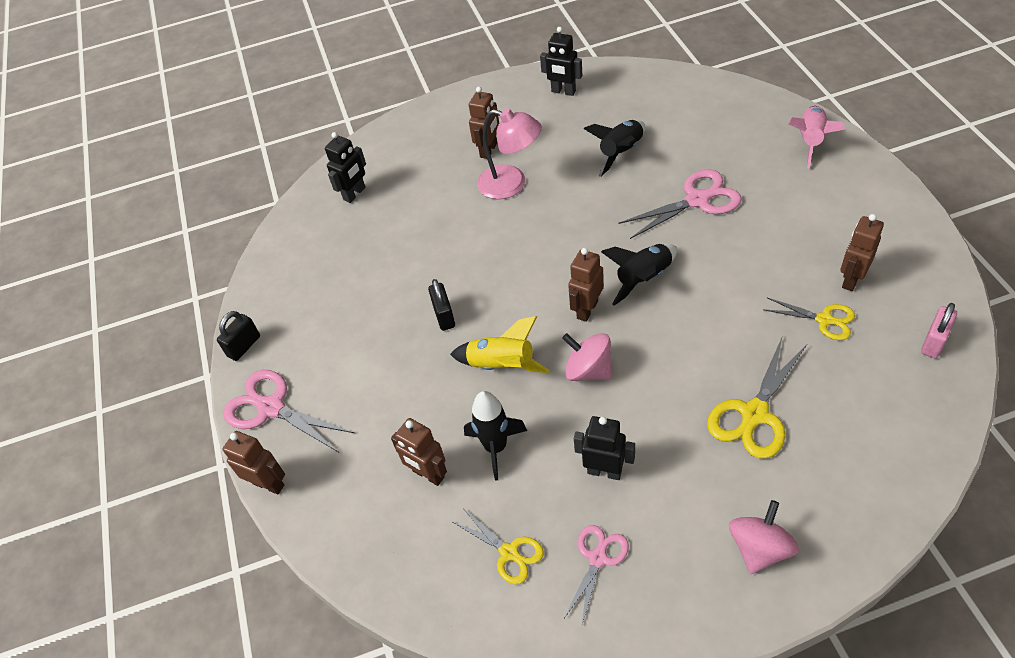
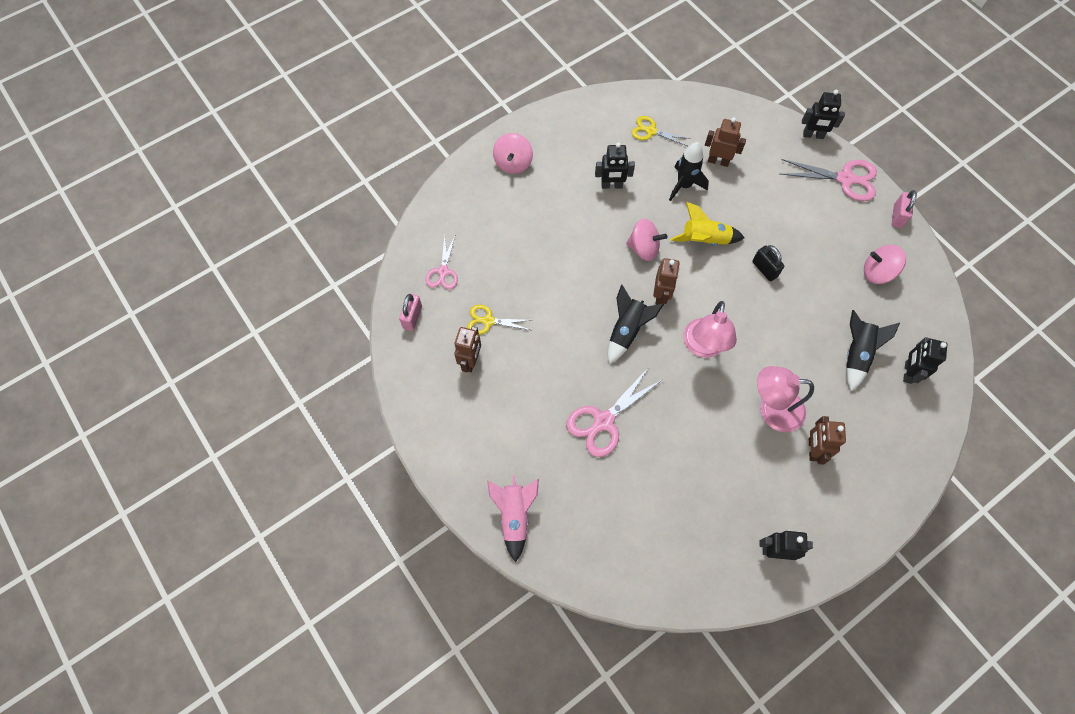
camera: 155 degrees right, 15 degrees up
(244, 346) = (897, 216): black padlock -> pink padlock
(269, 484) = (813, 135): brown robot -> black robot
(316, 288) = (877, 272): none -> pink spinning top
(558, 249) = (703, 347): none -> pink lamp
(597, 558) = (601, 139): pink scissors -> pink scissors (443, 271)
(621, 153) = (686, 468): black rocket -> black rocket (856, 354)
(754, 414) = (527, 240): yellow scissors -> none

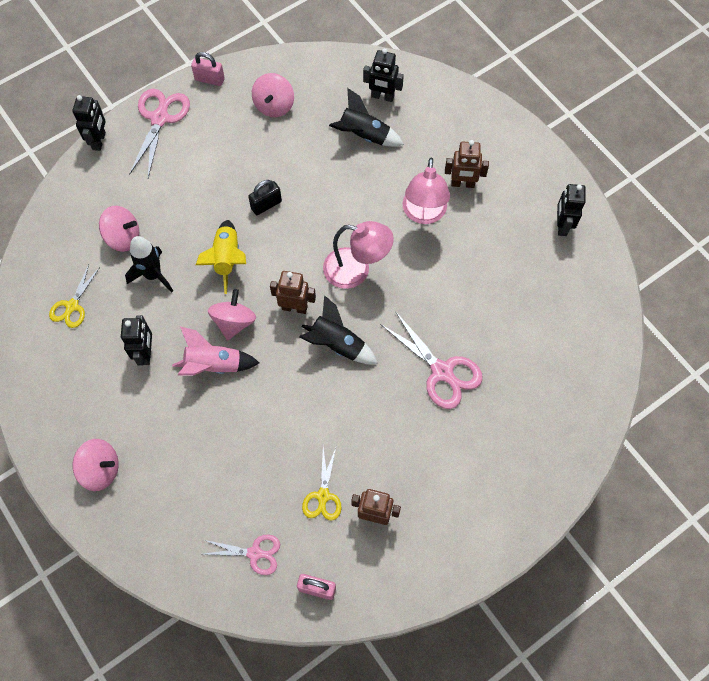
camera: 90 degrees left, 0 degrees up
(514, 516) = (549, 463): pink rocket -> pink rocket (214, 365)
(718, 161) = (123, 237): brown robot -> pink spinning top

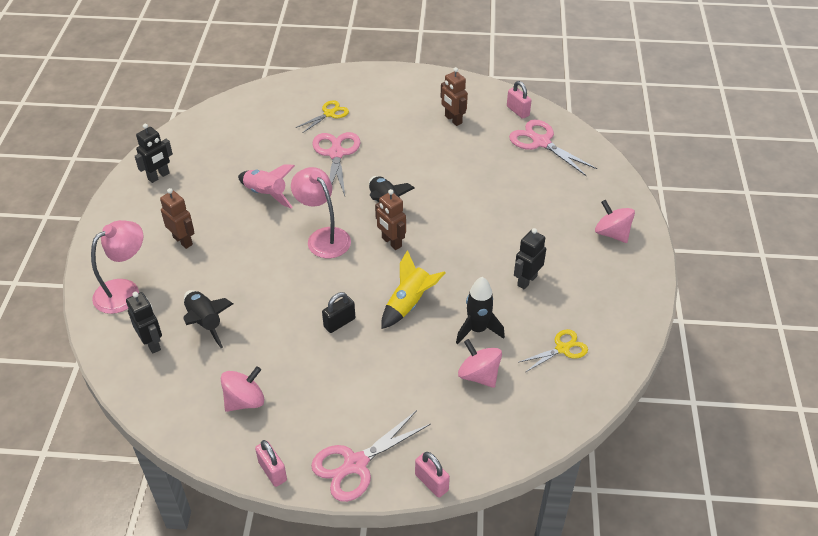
camera: 140 degrees left, 20 degrees down
(99, 141) = (431, 482): black robot -> pink padlock
(214, 365) = (482, 244): pink rocket -> pink rocket (266, 194)
(234, 322) = (443, 260): pink spinning top -> none
(254, 553) = (541, 142): pink scissors -> pink scissors, size x1.60
(266, 205) = (339, 323): black padlock -> black padlock turned 45 degrees counterclockwise
(323, 496) = (474, 143): yellow scissors -> yellow scissors (329, 114)
(423, 214) = (234, 240): pink lamp -> pink lamp (125, 291)

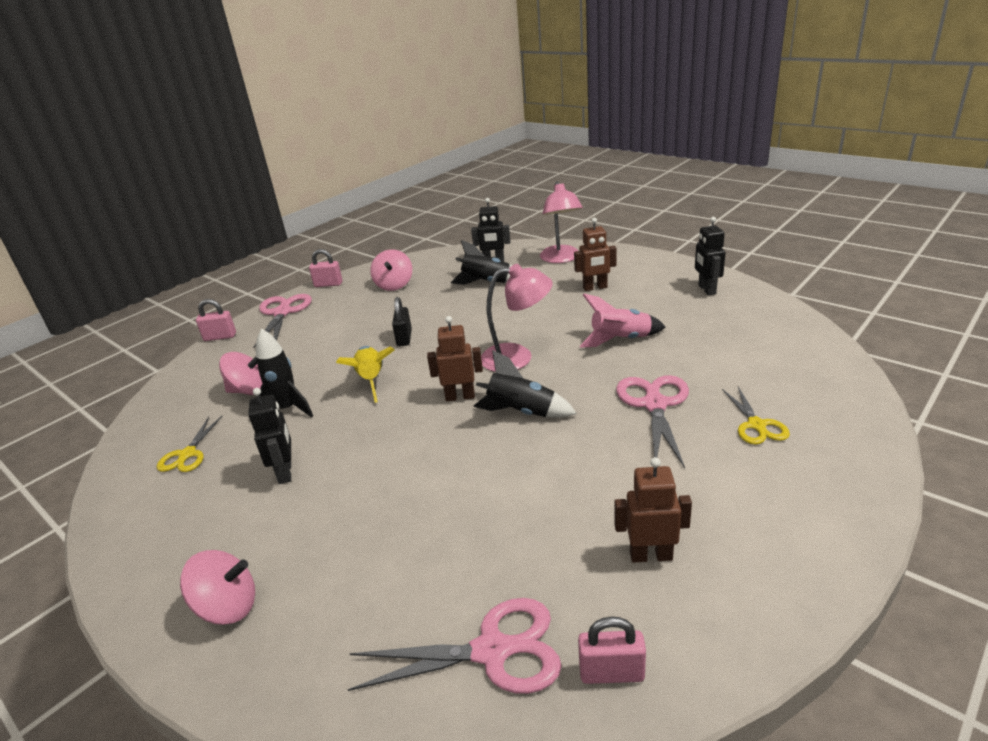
camera: 130 degrees right, 15 degrees down
(336, 154) = (654, 405): pink scissors -> pink scissors turned 120 degrees counterclockwise

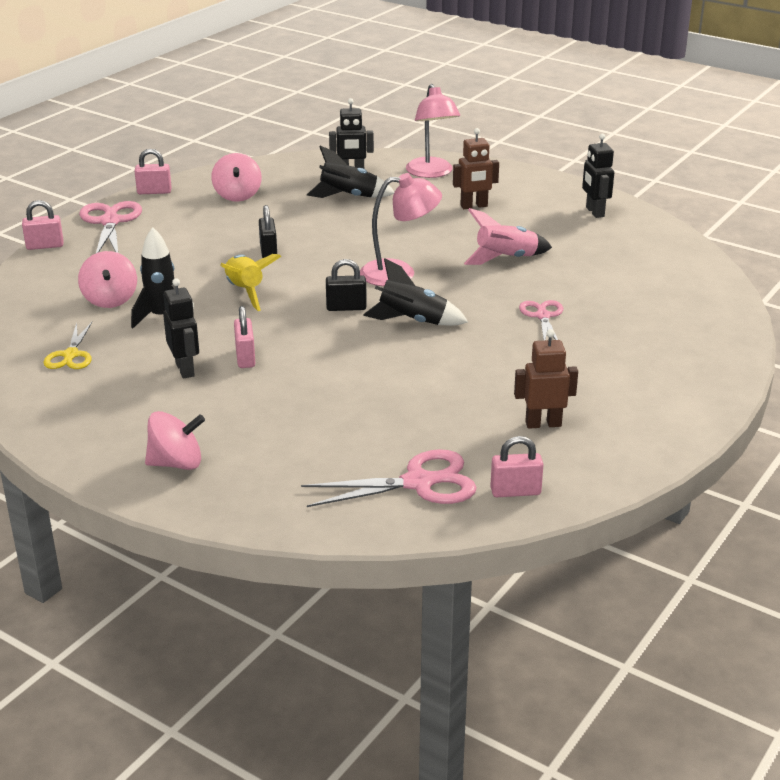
camera: 10 degrees left, 0 degrees up
(250, 390) = (110, 299): pink spinning top -> pink spinning top turned 90 degrees clockwise
(348, 458) = (245, 358): none -> pink padlock
(460, 396) = (346, 307): brown robot -> black padlock
(654, 405) = (543, 316): pink scissors -> pink scissors, size x0.63
(756, 425) = (637, 333): yellow scissors -> none

